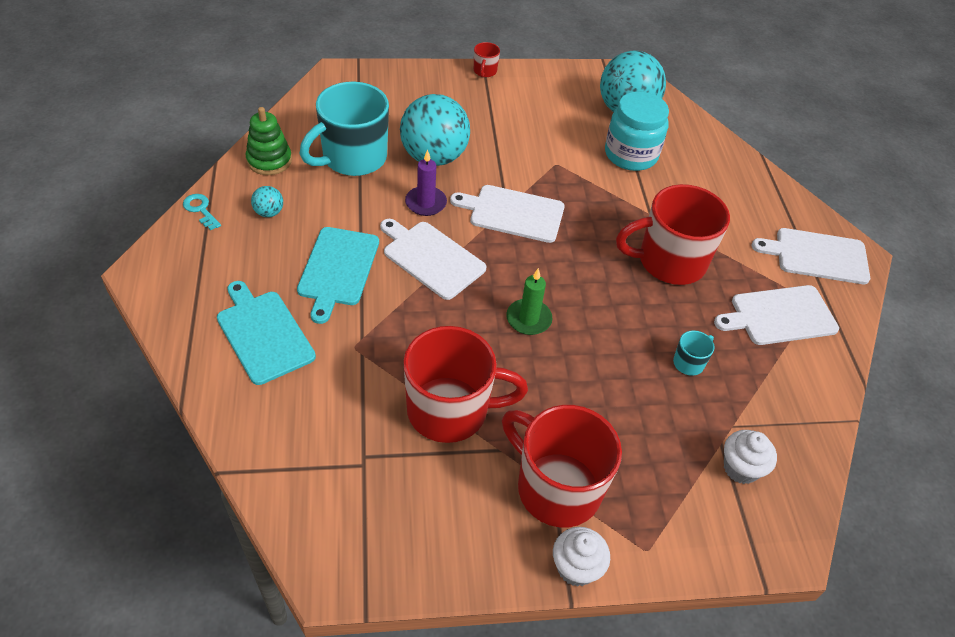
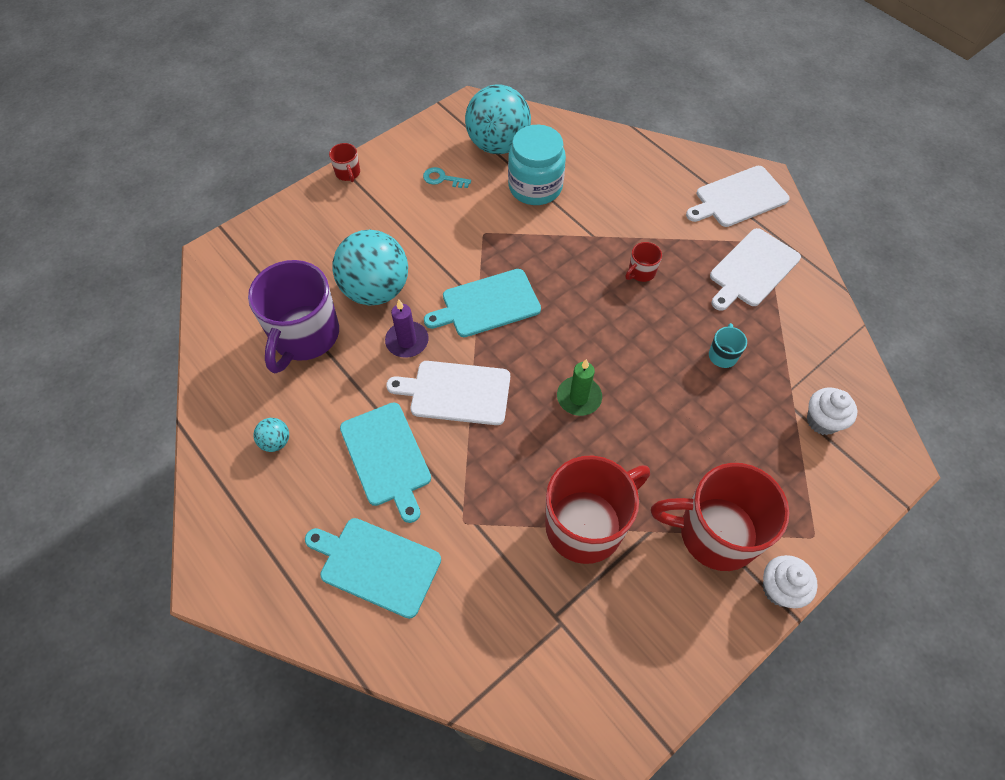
camera: 30 degrees left, 10 degrees up
(200, 210) = (208, 481): turquoise key -> turquoise key (442, 179)
(269, 160) = (228, 387): green stacking toy -> none
(353, 158) = (304, 336): turquoise mug -> purple mug
(513, 213) = (487, 304): white cutting board -> turquoise cutting board
(669, 262) = (641, 272): red mug -> red mug, size x0.42

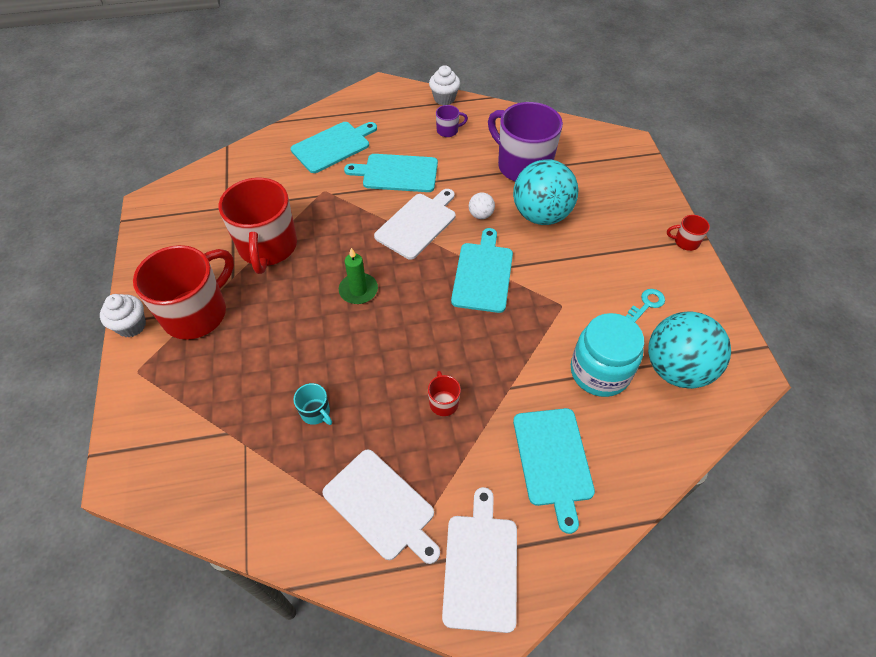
camera: 120 degrees right, 5 degrees down
(276, 441) = (448, 130): turquoise ball -> purple mug
(407, 341) = (481, 215): purple candle -> white ball
(633, 188) = (553, 460): none -> turquoise cutting board
(752, 269) = (381, 506): white cutting board -> white cutting board turned 150 degrees clockwise
(822, 421) = (200, 447): white cupcake -> white cupcake (444, 98)

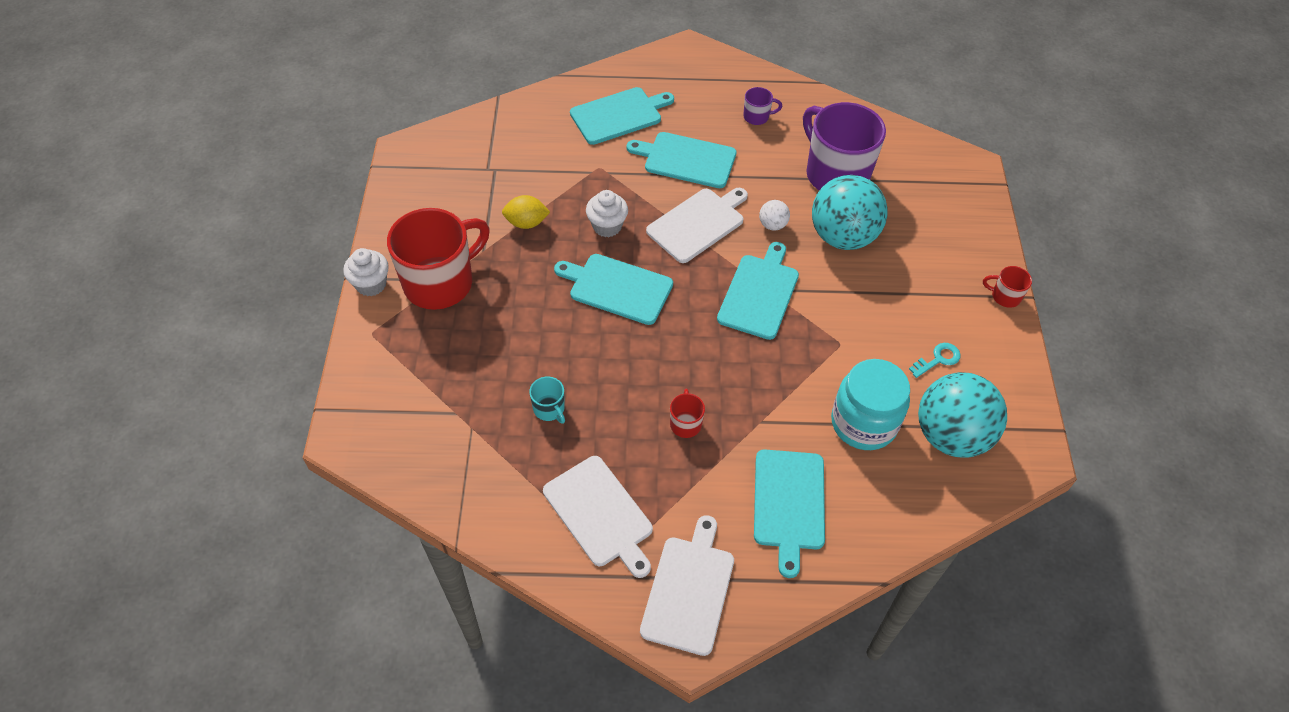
camera: 10 degrees right, 0 degrees up
(268, 247) = (526, 223): red mug -> yellow lemon
(358, 290) = (617, 288): green candle -> turquoise cutting board
(444, 98) = (761, 75): white cupcake -> white cupcake (607, 226)

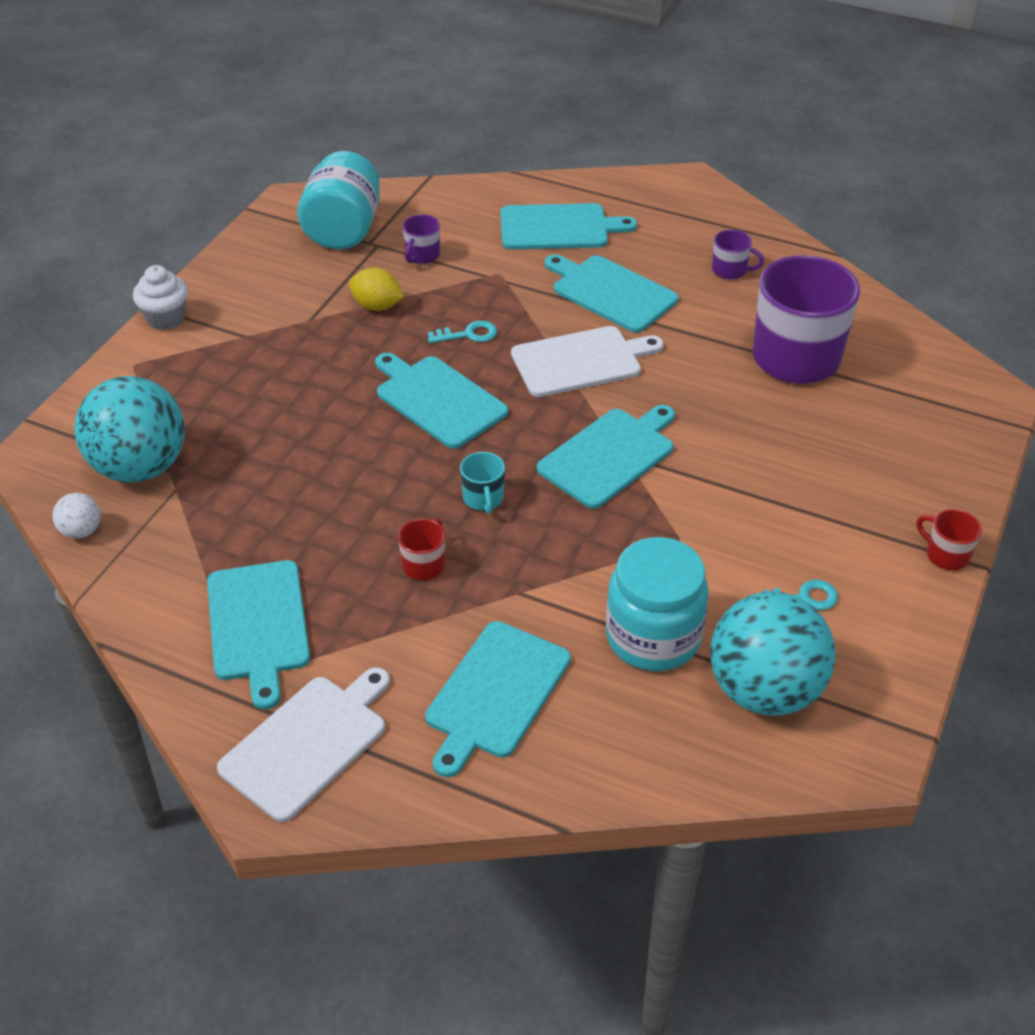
camera: 25 degrees right, 10 degrees down
(440, 282) = (241, 337): red mug -> none
(461, 164) = (343, 230): none -> turquoise jar
(534, 169) = (422, 255): none -> purple mug
(549, 409) = (274, 498): turquoise mug -> turquoise mug (483, 498)
(600, 514) = (258, 625): white cutting board -> turquoise cutting board
(607, 226) = (468, 334): white cupcake -> turquoise key
(772, 225) = (675, 388): white ball -> white ball (81, 531)
(842, 236) = (759, 425): turquoise ball -> turquoise ball (140, 467)

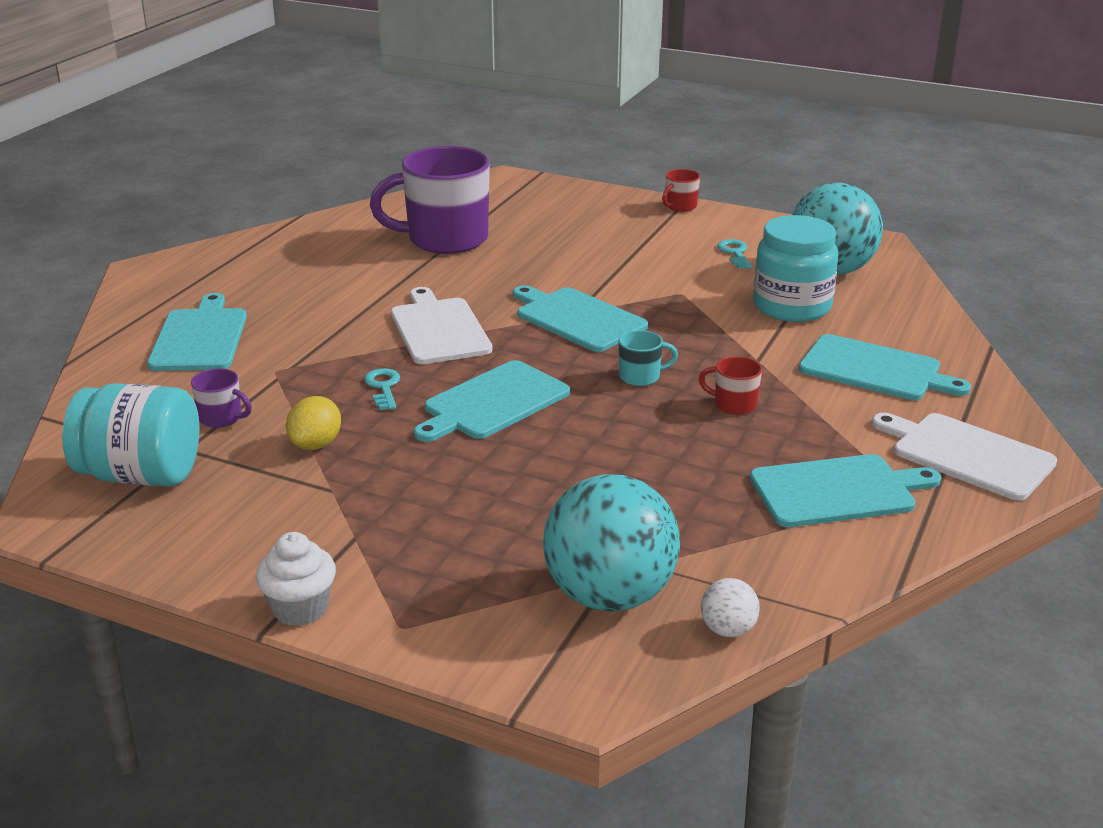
camera: 90 degrees left, 15 degrees down
(611, 292) = (329, 313): turquoise cutting board -> none
(730, 270) = (310, 258): purple mug -> none

